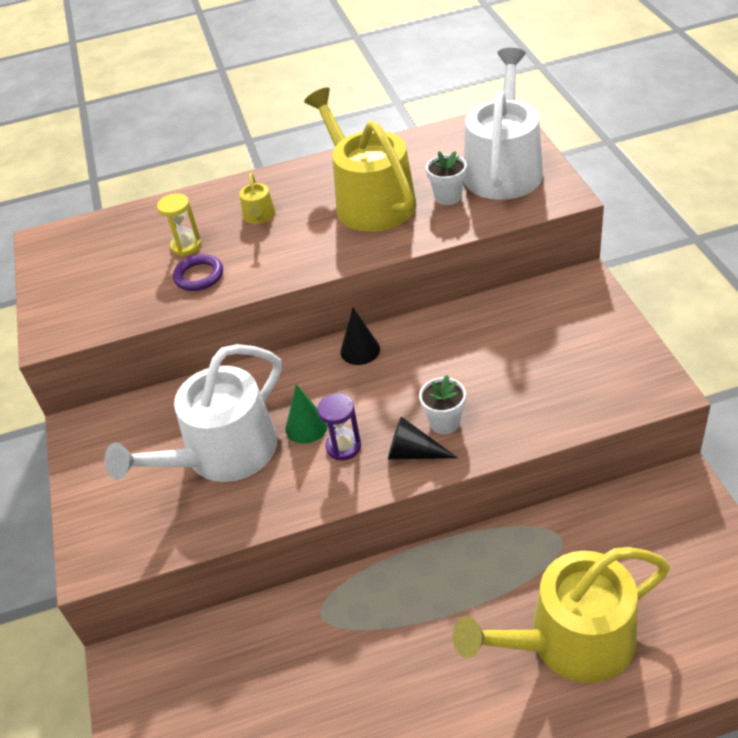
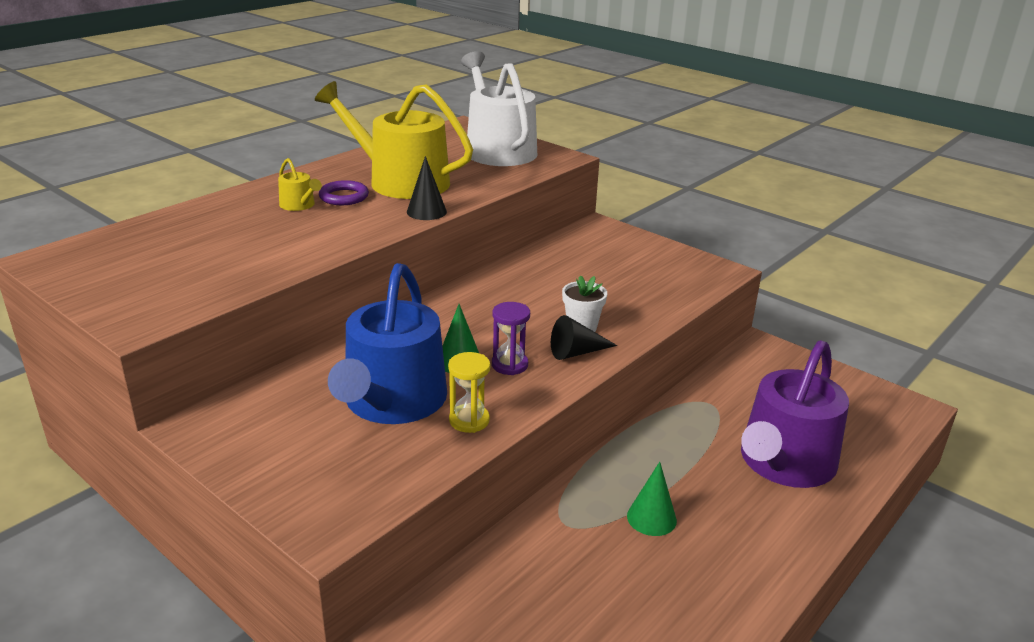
camera: 40 degrees left, 15 degrees down
(186, 246) = (239, 235): yellow hourglass -> yellow hourglass (469, 420)
(199, 276) = (278, 251): purple ring -> purple ring (344, 197)
(222, 454) = (392, 402): white watering can -> blue watering can
(360, 350) = (456, 301): black cone -> black cone (426, 212)
(394, 643) = (651, 518): none -> green cone
(448, 197) = (469, 169): white flower pot -> none
(570, 641) = (784, 463): yellow watering can -> purple watering can

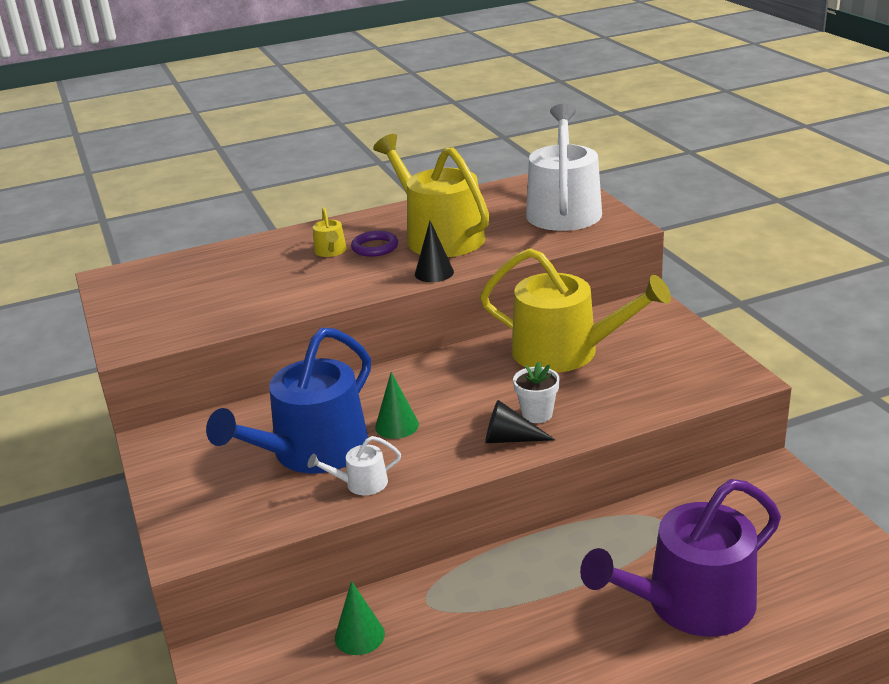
camera: 30 degrees right, 0 degrees up
(469, 420) = (361, 483): yellow hourglass -> white watering can
(509, 365) = (438, 438): purple hourglass -> none
(560, 272) = (565, 351): none -> yellow watering can
(651, 518) = (509, 619): green cone -> green cone (359, 635)

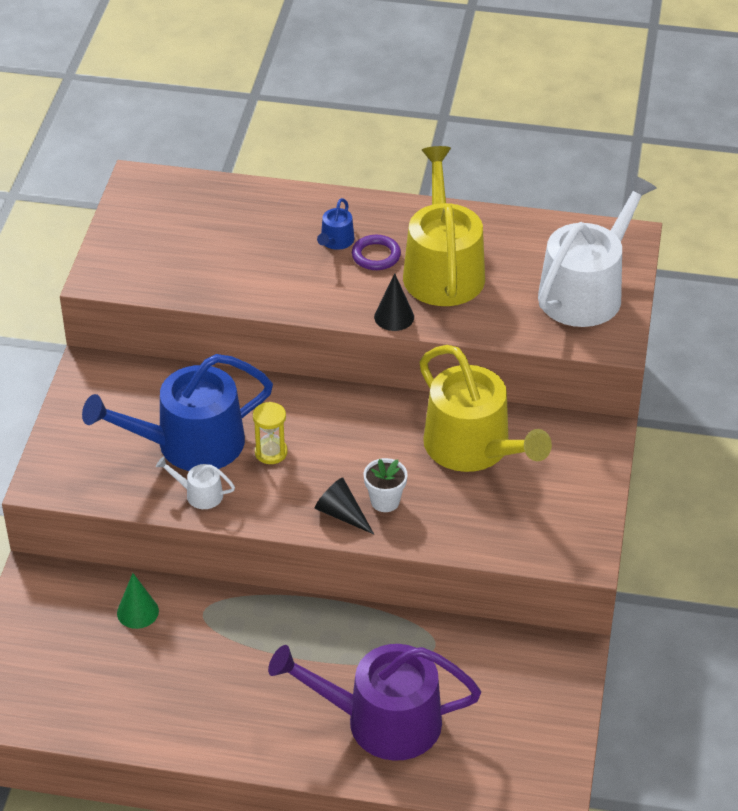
camera: 30 degrees right, 15 degrees up
(331, 251) = (336, 241): yellow watering can -> blue watering can
(397, 425) = (271, 452): green cone -> yellow hourglass

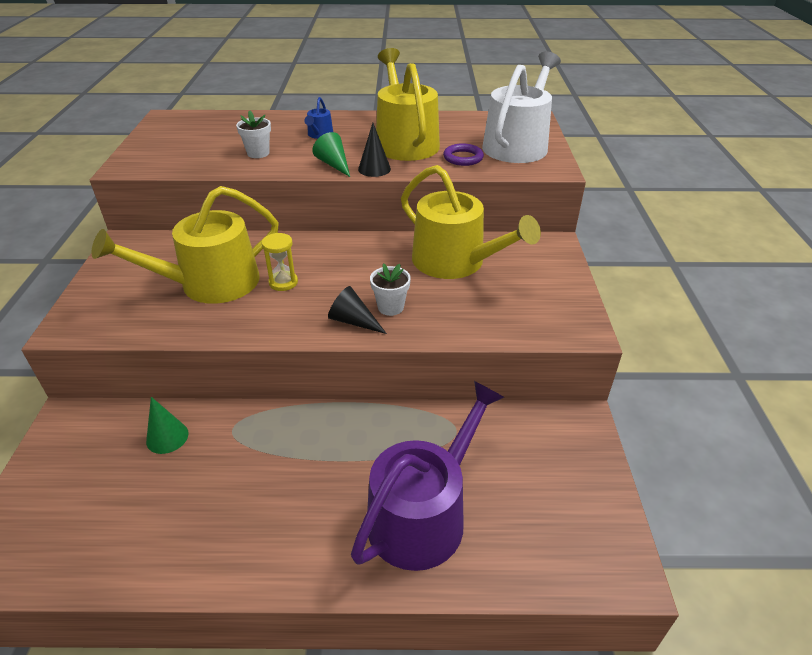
camera: 10 degrees left, 5 degrees down
(190, 444) = (210, 284): blue watering can -> yellow watering can
(199, 494) = (219, 320): white watering can -> none
(256, 270) = (258, 153): none -> white flower pot
(346, 303) = (334, 164): none -> green cone
(376, 256) = (352, 139): purple ring -> purple ring (463, 158)
(382, 721) = (423, 513): purple watering can -> purple watering can turned 135 degrees clockwise

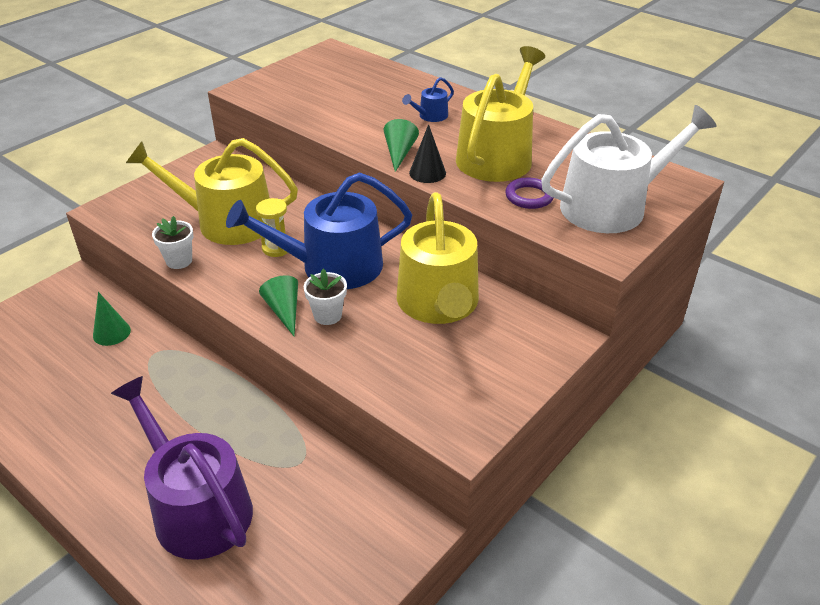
camera: 40 degrees right, 0 degrees up
(258, 153) = (353, 116): white flower pot -> white flower pot (179, 261)
(346, 274) = (332, 266): none -> blue watering can
(353, 321) = (284, 311): black cone -> green cone
(423, 513) = (196, 507): purple watering can -> purple watering can turned 120 degrees counterclockwise

